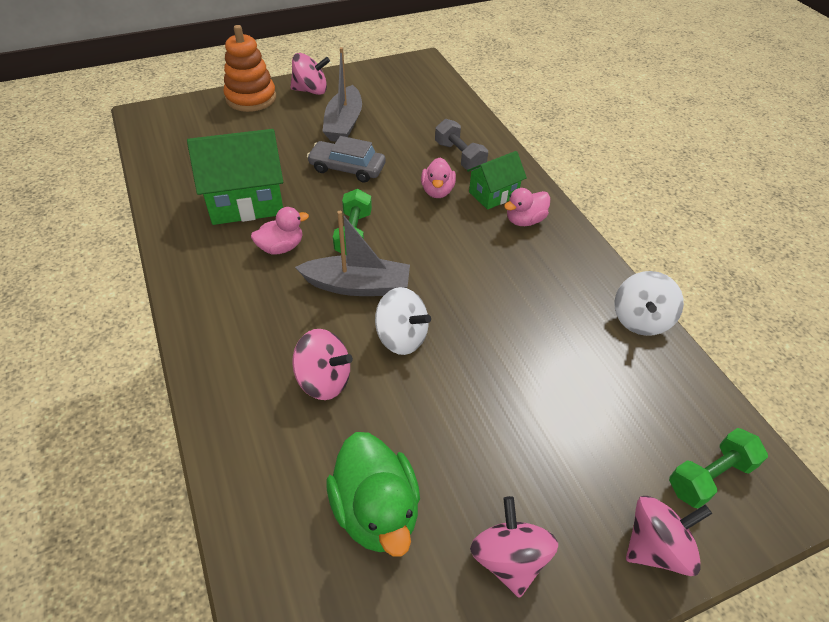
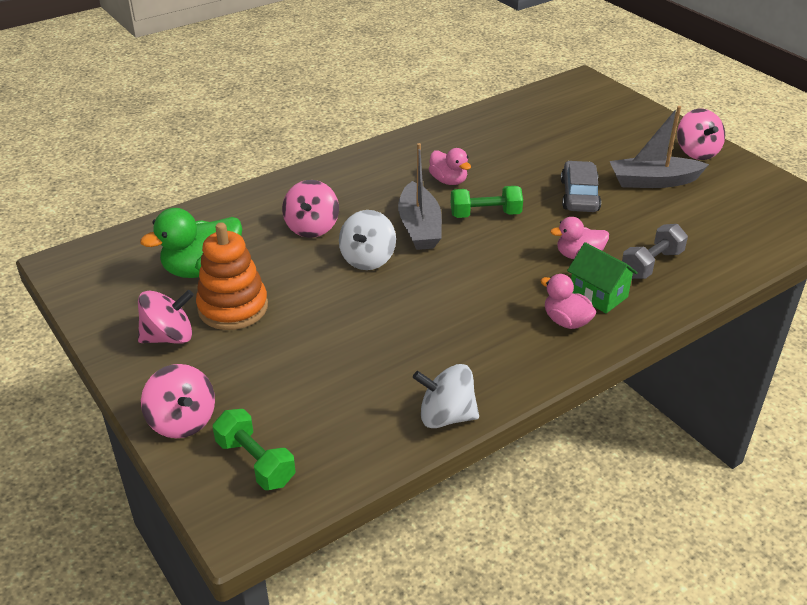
camera: 80 degrees right, 10 degrees down
(246, 202) = (497, 153): green house -> none
(251, 98) = (653, 123): orange stacking toy -> orange stacking toy (233, 307)

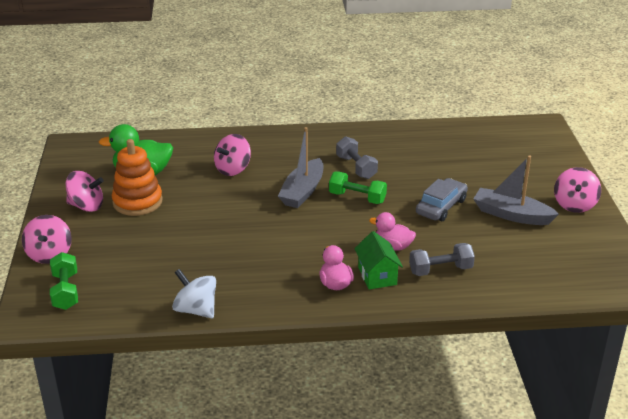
camera: 30 degrees right, 5 degrees down
(368, 259) = (247, 200): white spinning top -> none
(448, 181) = (356, 167): pink duck -> grey dumbbell

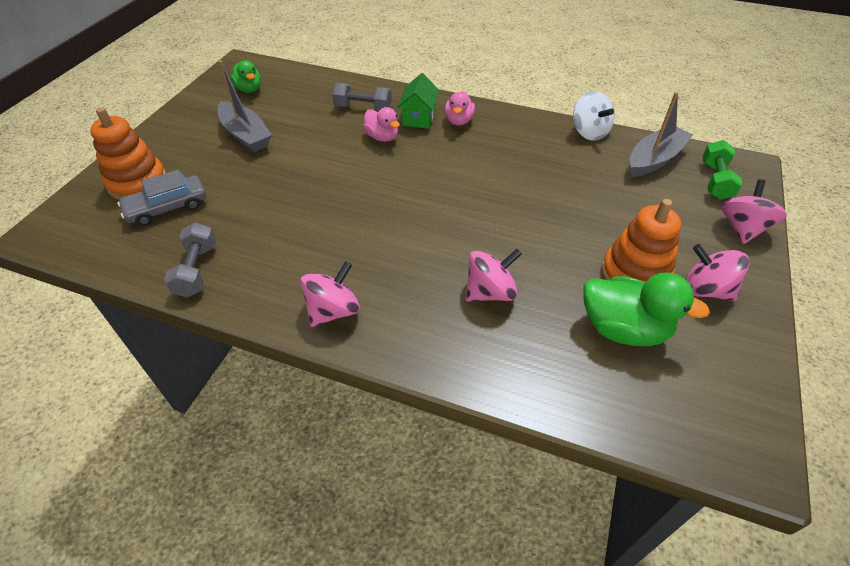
camera: 155 degrees left, 15 degrees up
(302, 191) = (422, 225): grey boat -> grey boat (654, 159)
(356, 167) = (332, 241): grey dumbbell -> grey dumbbell (197, 270)
(357, 198) = (369, 198): green dumbbell -> none
(441, 207) = (297, 162): grey car -> grey car (167, 207)
(535, 162) = (137, 182): none -> orange stacking toy
(574, 205) = (179, 127): pink spinning top -> pink spinning top (333, 310)
(574, 257) = (249, 89): none -> green duck

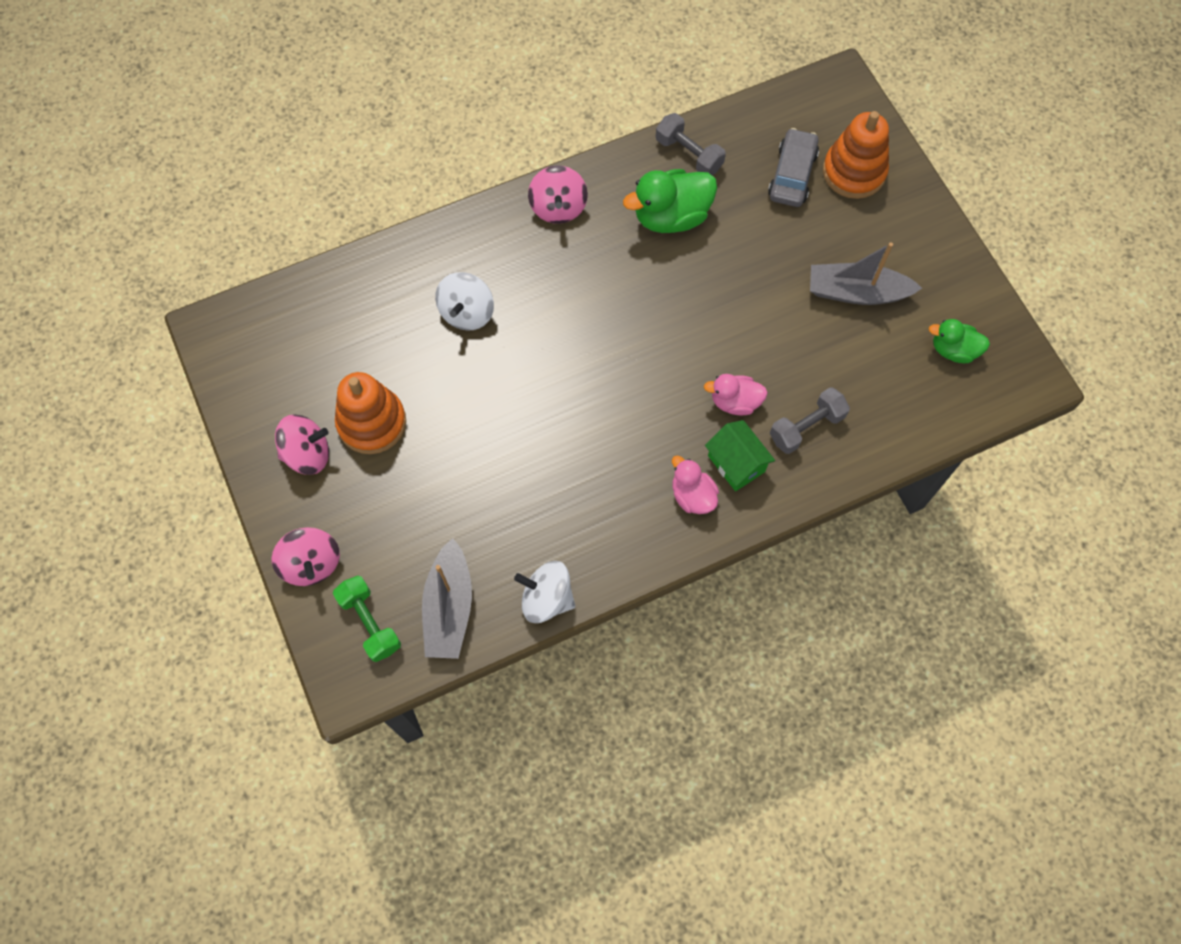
camera: 135 degrees right, 20 degrees up
(490, 292) = (467, 313): pink spinning top -> white spinning top
(623, 329) = (348, 361): green duck -> green duck (671, 216)

